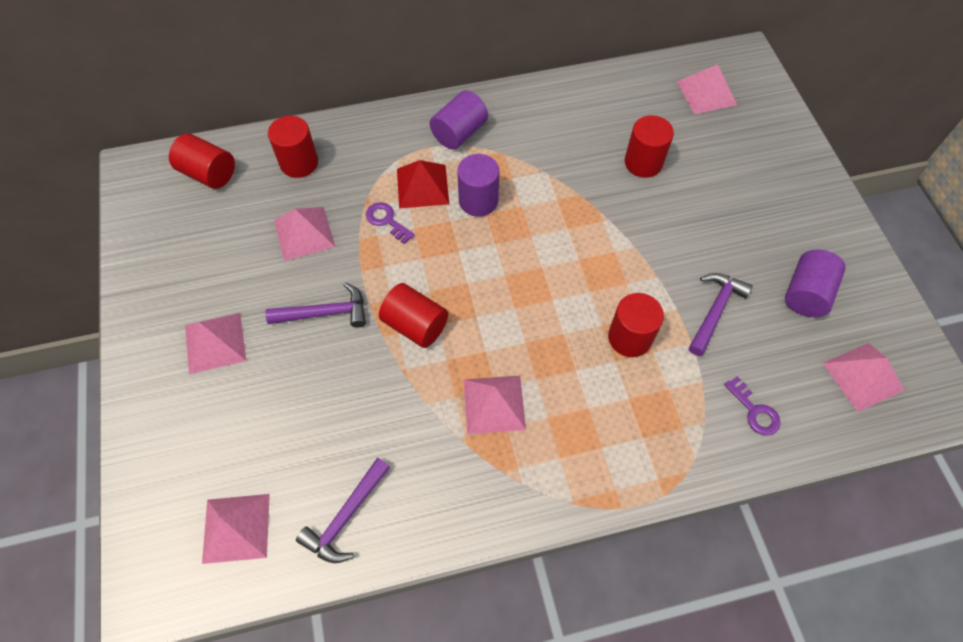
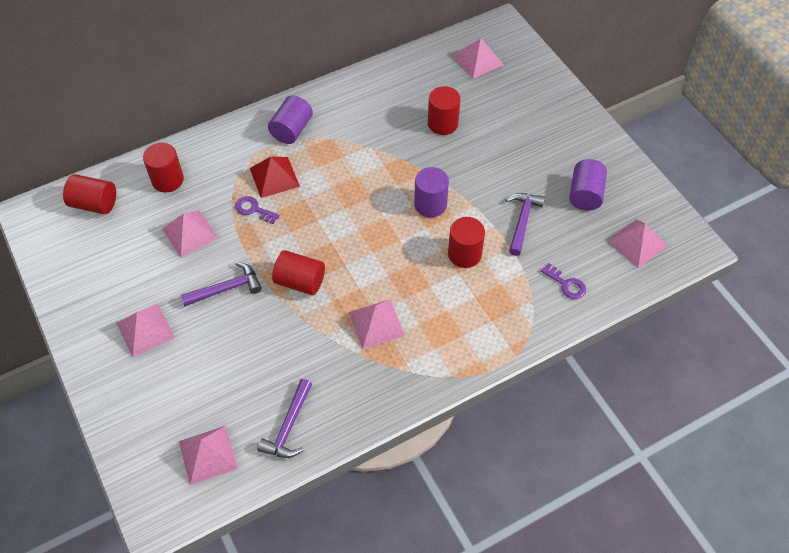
camera: 15 degrees left, 5 degrees down
(478, 201) = (322, 179): purple cylinder -> purple cylinder (430, 204)

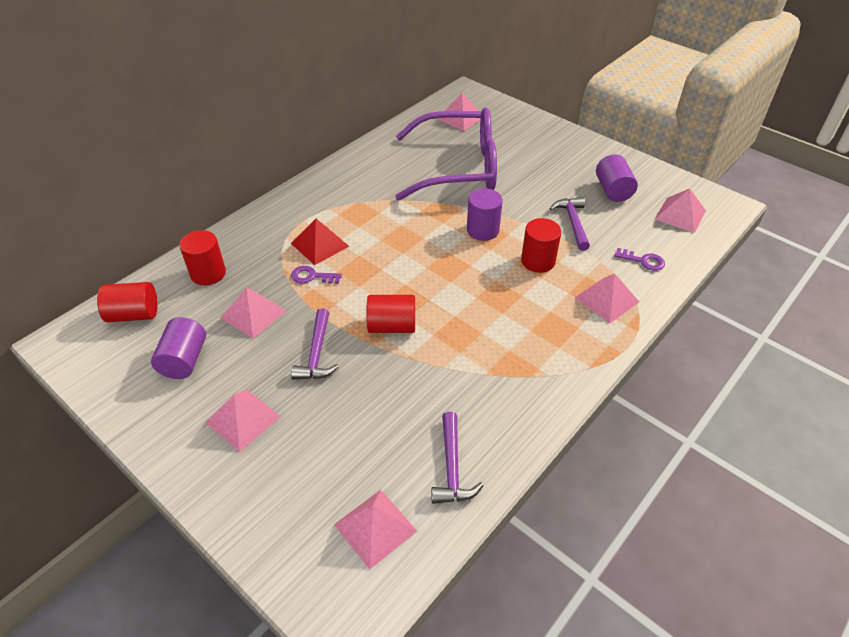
camera: 20 degrees left, 10 degrees down
(226, 288) = (317, 353): purple hammer -> purple hammer turned 135 degrees clockwise
(292, 130) = (318, 203): purple cylinder -> purple cylinder (184, 360)
(376, 323) = (489, 342): pink pyramid -> pink pyramid (606, 299)
(442, 123) = (457, 168): red cylinder -> purple glasses

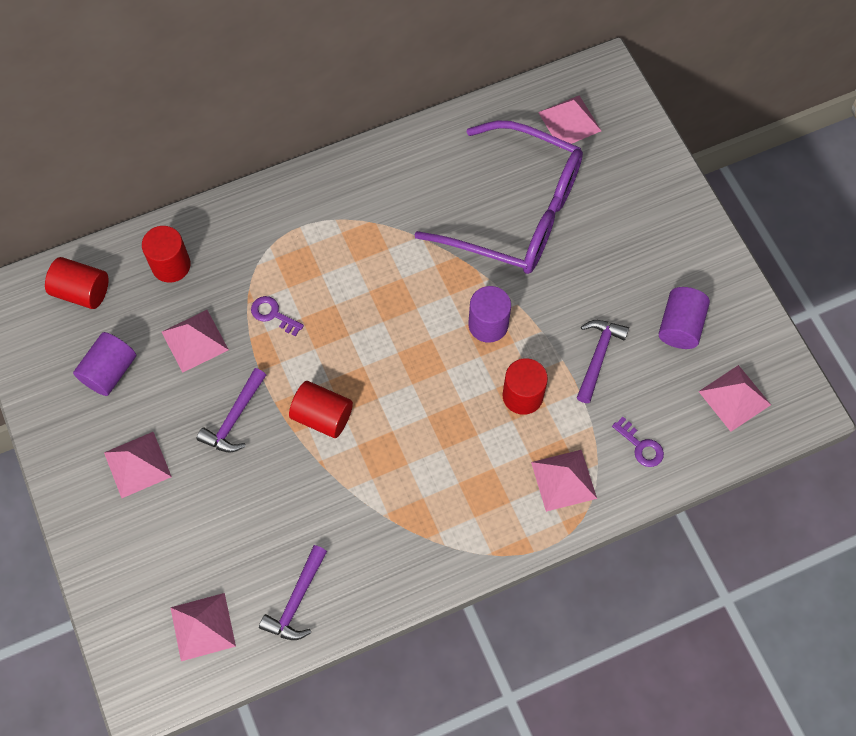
camera: 25 degrees right, 20 degrees up
(319, 244) = (300, 271): red pyramid -> none

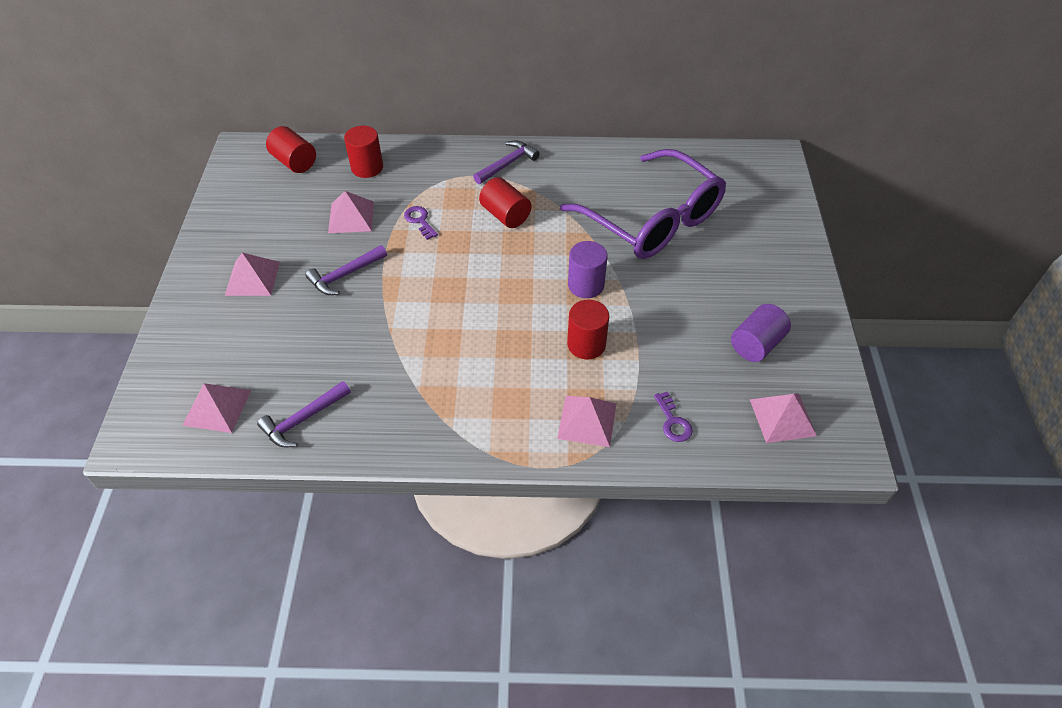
camera: 25 degrees right, 15 degrees down
(110, 371) = (277, 214): purple cylinder -> none
(322, 416) = (412, 298): red cylinder -> red cylinder (505, 215)
(569, 121) = (729, 177): pink pyramid -> none
(598, 356) = (669, 340): purple hammer -> purple hammer (507, 164)

